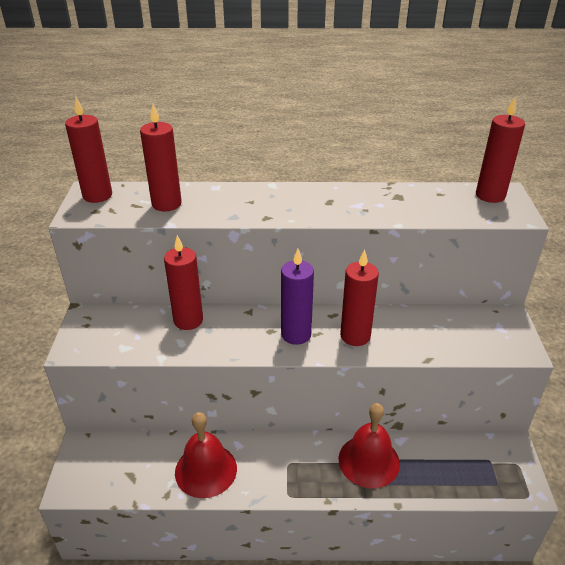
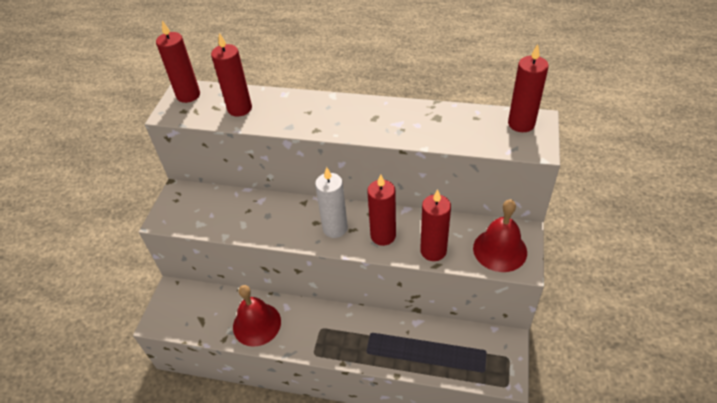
camera: 15 degrees right, 10 degrees up
(188, 320) = (253, 205): red candle -> red candle (433, 251)
(296, 334) = (335, 228): purple candle -> white candle
(369, 461) = (385, 336): red bell -> red bell (500, 250)

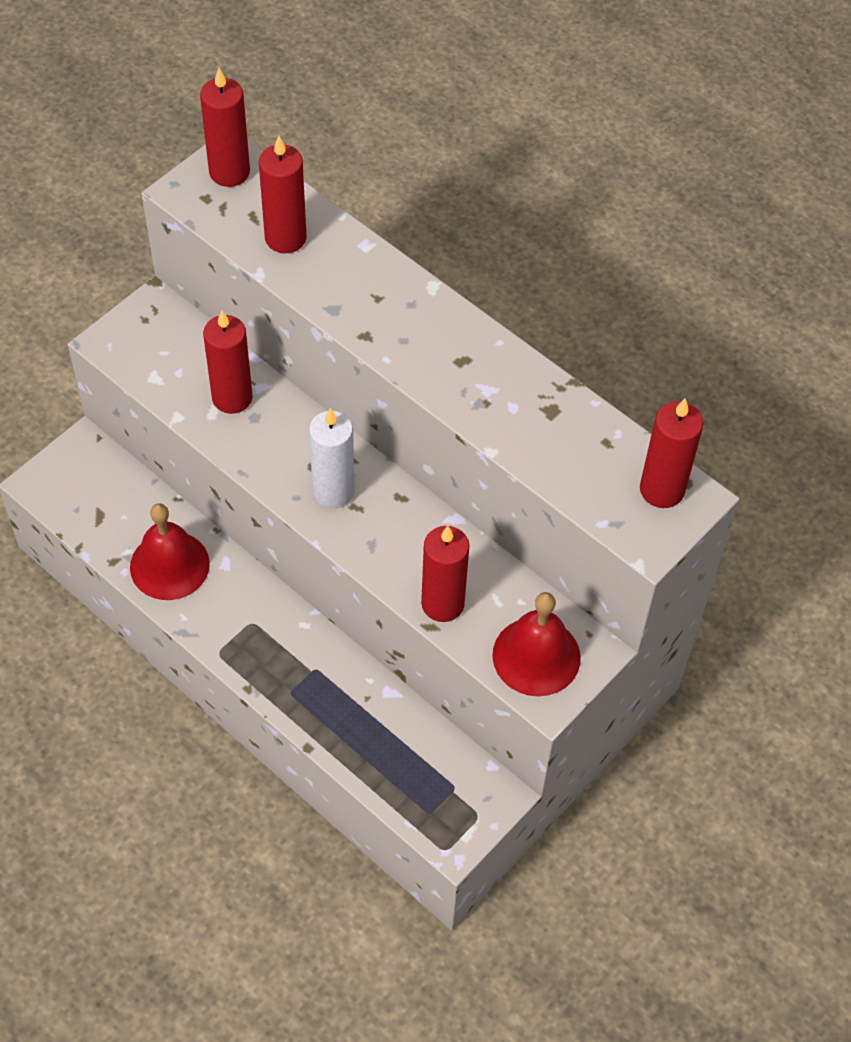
camera: 25 degrees right, 10 degrees up
(383, 236) = (391, 541): red candle -> red candle (232, 398)

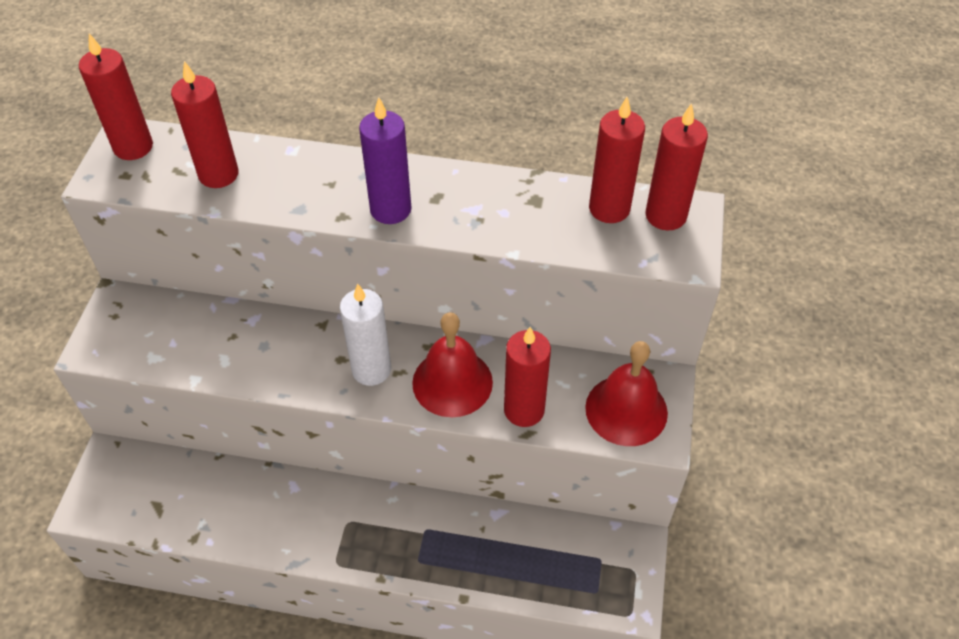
camera: 30 degrees left, 5 degrees down
(169, 565) = (246, 514): red bell -> red bell (452, 382)
(232, 398) = (234, 340): red candle -> red candle (609, 208)
(412, 351) = (390, 209): none -> purple candle

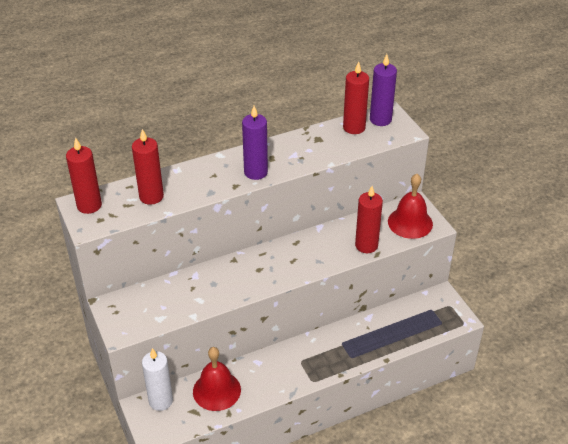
camera: 35 degrees left, 10 degrees down
(371, 369) = (279, 266): white candle -> white candle (161, 401)
(452, 382) = (323, 251): red bell -> red bell (216, 390)
(665, 215) = (380, 119): red candle -> purple candle

